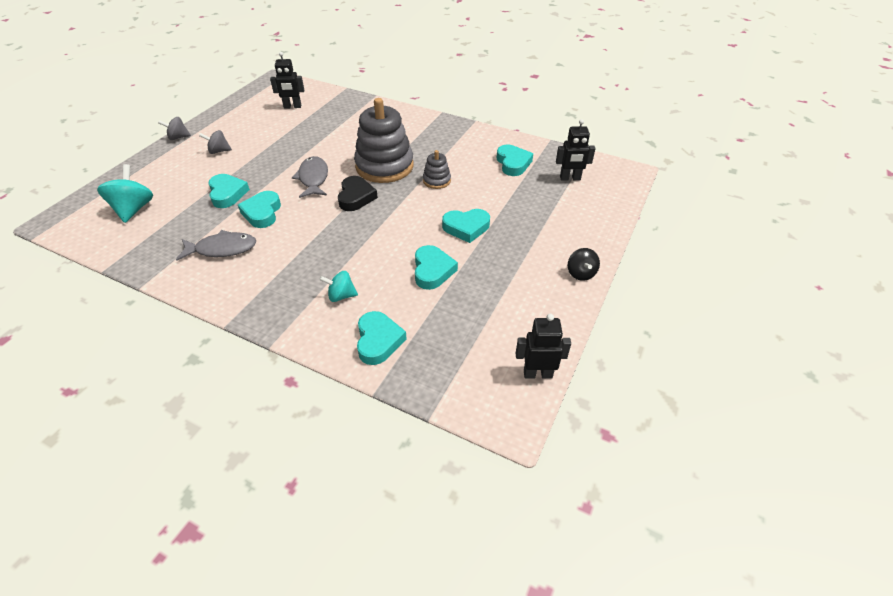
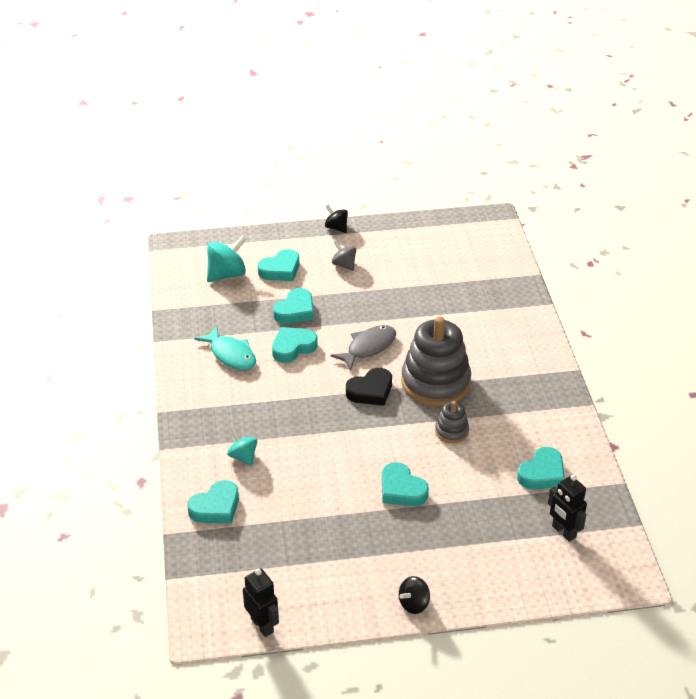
camera: 55 degrees right, 5 degrees down
(178, 137) = (336, 228): grey spinning top -> black spinning top
(222, 249) = (231, 355): grey fish -> turquoise fish
(292, 107) = (461, 261): black robot -> none
(432, 270) = (322, 497): turquoise heart -> turquoise heart (280, 270)

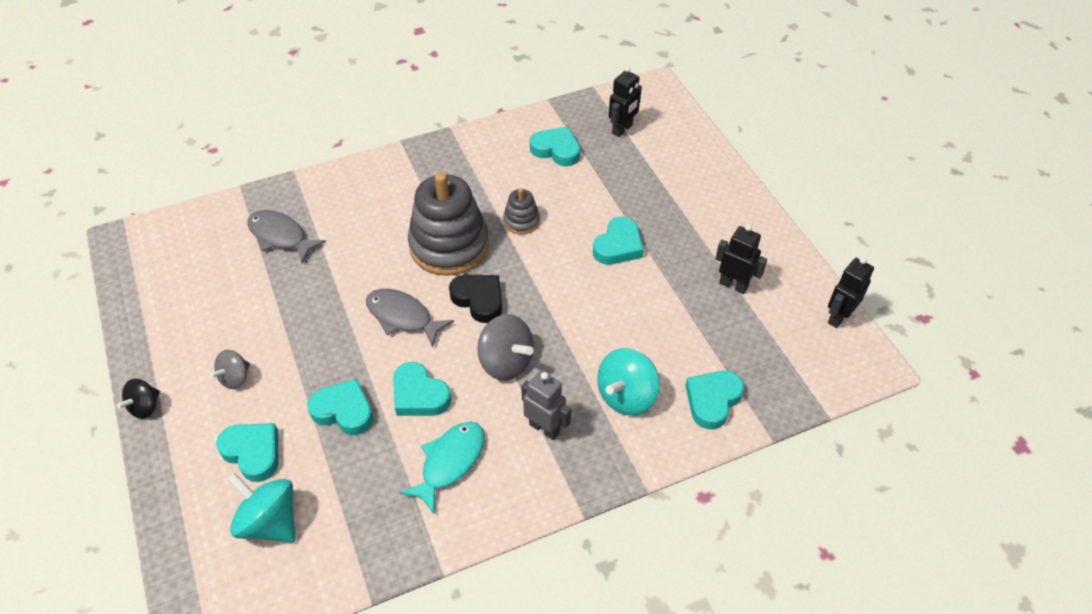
camera: 105 degrees left, 10 degrees up
(216, 507) = (712, 400): turquoise heart -> turquoise heart turned 90 degrees counterclockwise
(236, 406) = (544, 428): none -> grey robot
(243, 457) = (626, 396): turquoise spinning top -> turquoise spinning top, size x1.64
(303, 396) = (506, 362): none -> grey spinning top
(328, 559) = (733, 285): none -> black robot
(414, 604) = (752, 213): black spinning top -> none
(474, 292) = (280, 236): none -> grey fish

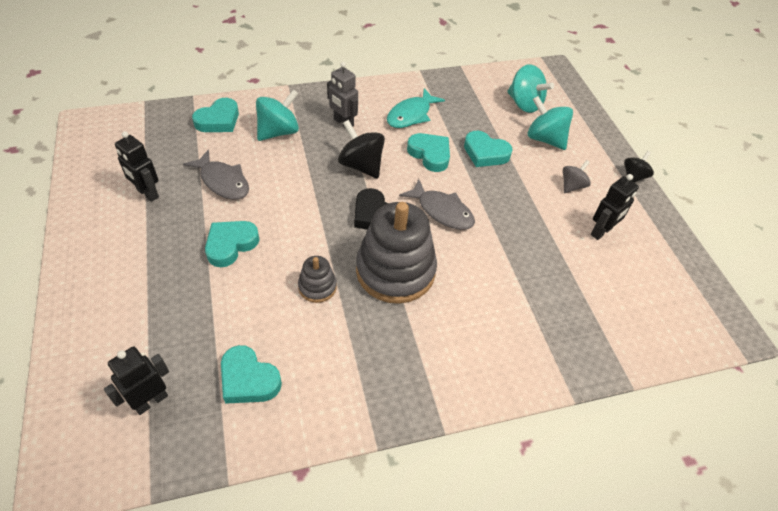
camera: 175 degrees left, 0 degrees up
(253, 453) = (545, 139): turquoise heart -> turquoise spinning top
(280, 236) = (567, 308): grey fish -> grey fish (223, 182)
(506, 362) = (361, 165): grey spinning top -> black spinning top
(838, 317) = (80, 156): black robot -> black robot (601, 232)

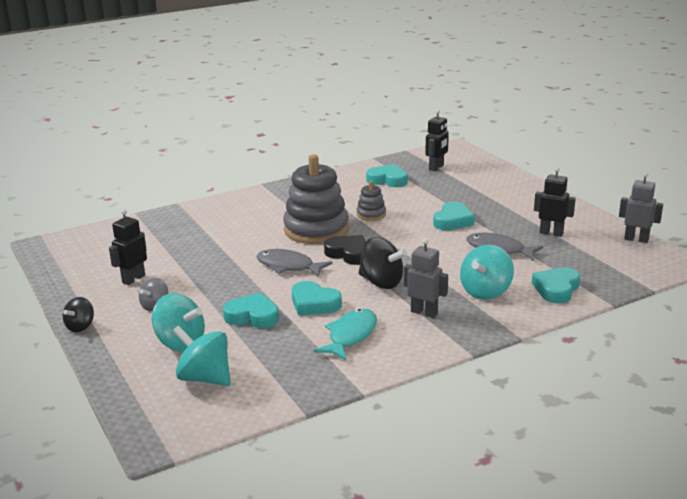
camera: 170 degrees right, 25 degrees down
(78, 161) = (636, 239): none -> grey robot

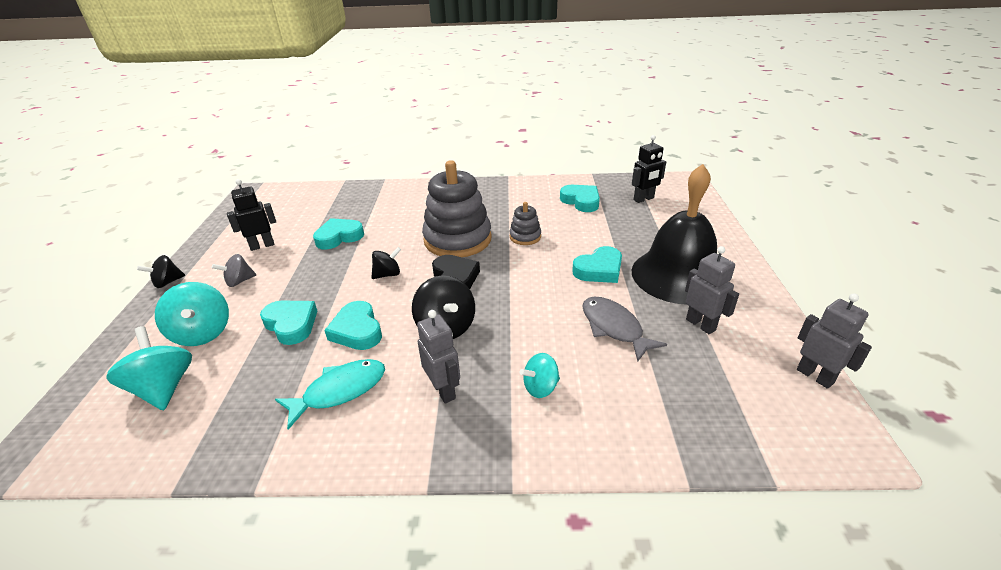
camera: 30 degrees right, 10 degrees up
(288, 266) = (388, 274): grey fish -> black spinning top
(485, 292) = (540, 387): turquoise spinning top -> turquoise spinning top, size x0.61
(511, 210) = (678, 275): none -> black bell
(551, 233) = (701, 324): black robot -> grey robot
(556, 289) = (632, 420): turquoise heart -> turquoise heart (339, 237)

